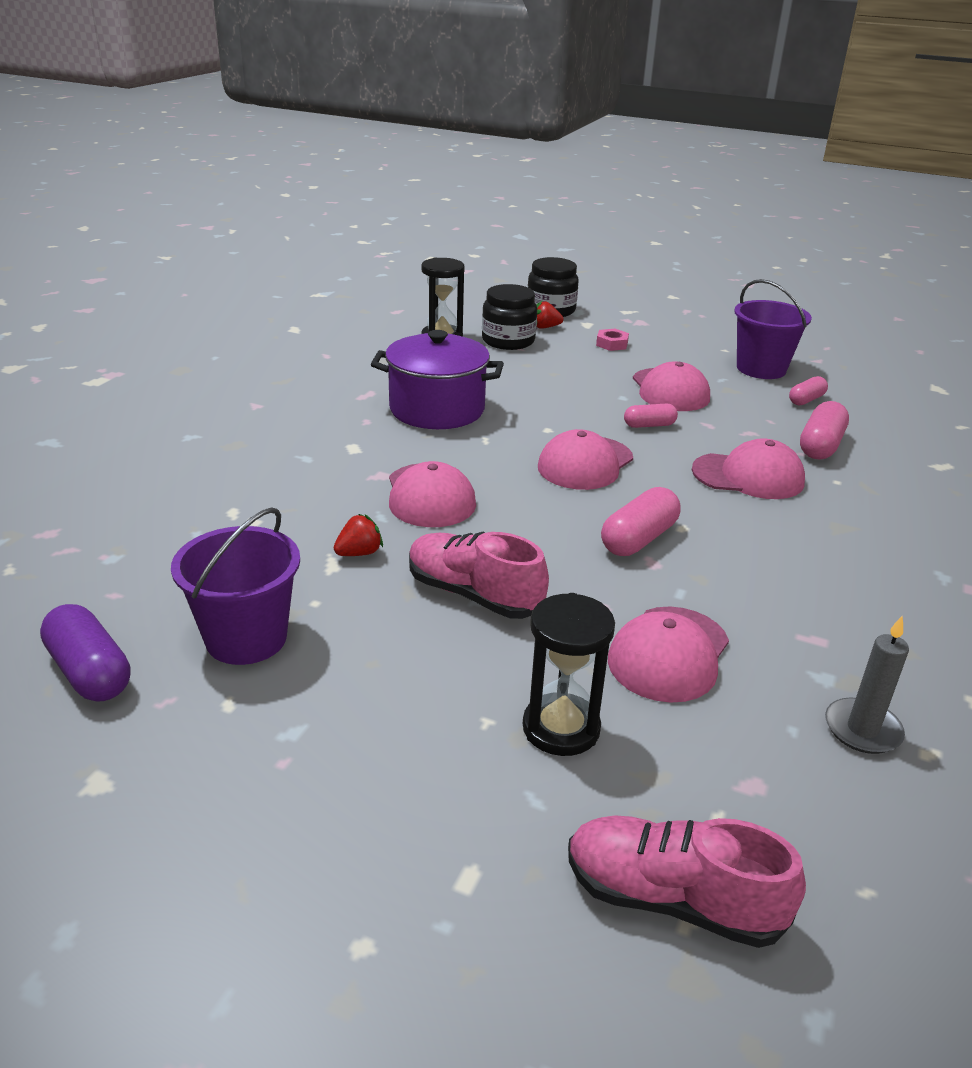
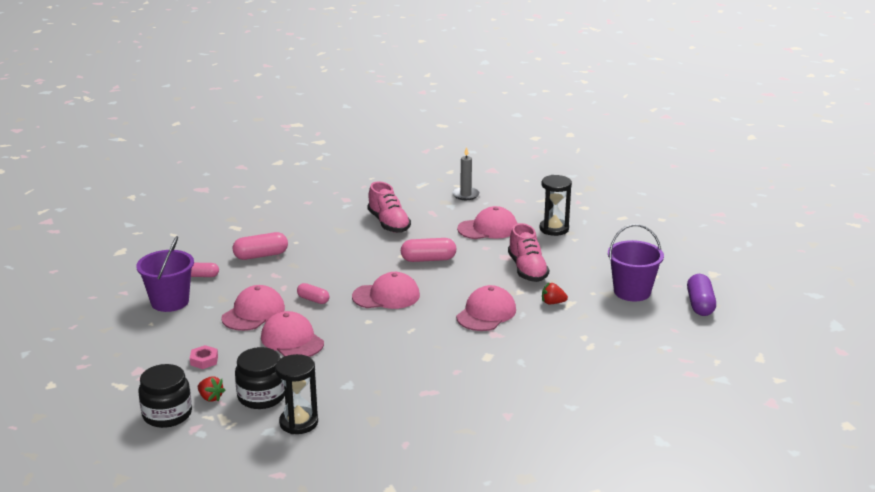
camera: 135 degrees left, 5 degrees down
(437, 409) = (404, 360): purple pot -> none
(672, 899) = (575, 196): pink shoe -> pink shoe (389, 223)
(748, 476) = (327, 259): pink cap -> pink cap (292, 340)

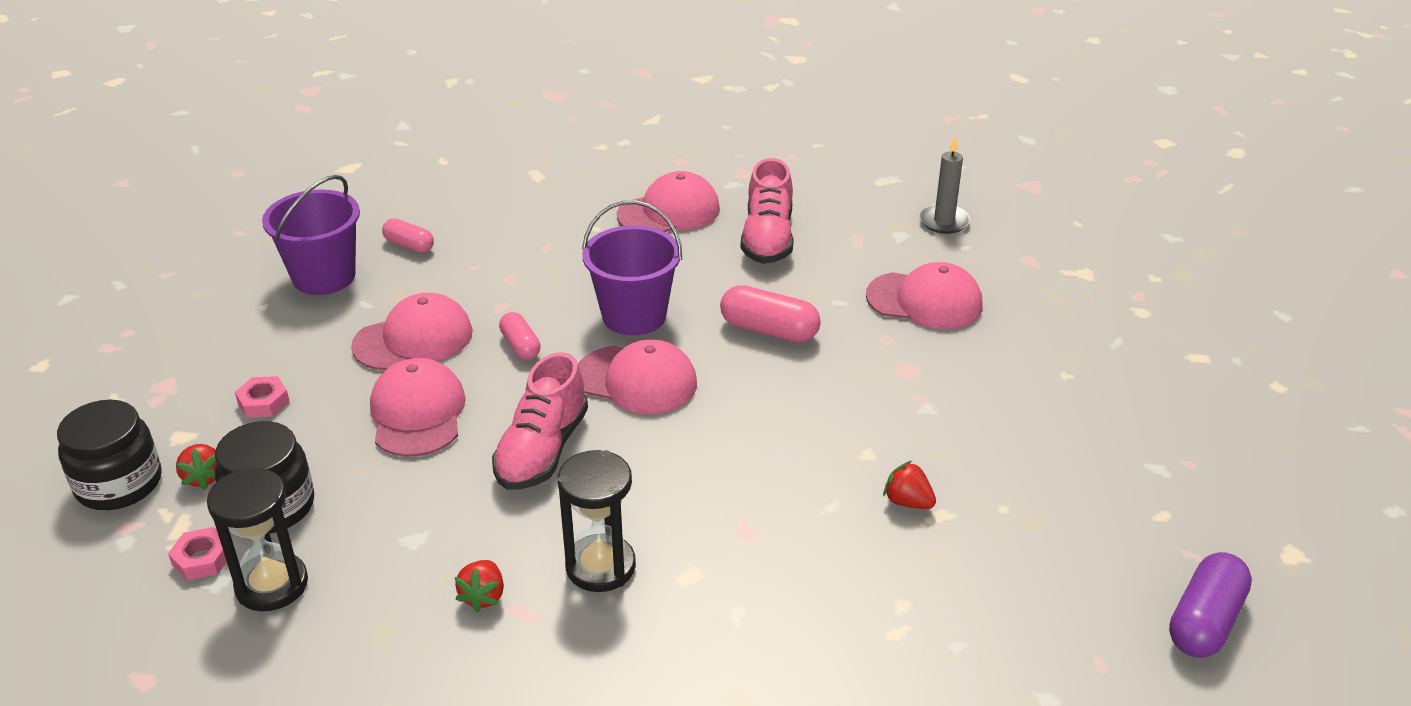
camera: 30 degrees right, 10 degrees up
(251, 426) = (202, 559): none -> pink nut
(261, 255) = (523, 236): pink capsule -> none
(404, 393) = (483, 596): none -> red strawberry
(486, 313) = (768, 479): pink cap -> pink cap (669, 212)
(527, 270) = (921, 412): pink shoe -> pink shoe (542, 450)
(554, 229) = (1044, 340): black hourglass -> black hourglass (600, 566)
(632, 292) = (1084, 535): purple bucket -> purple bucket (634, 316)

